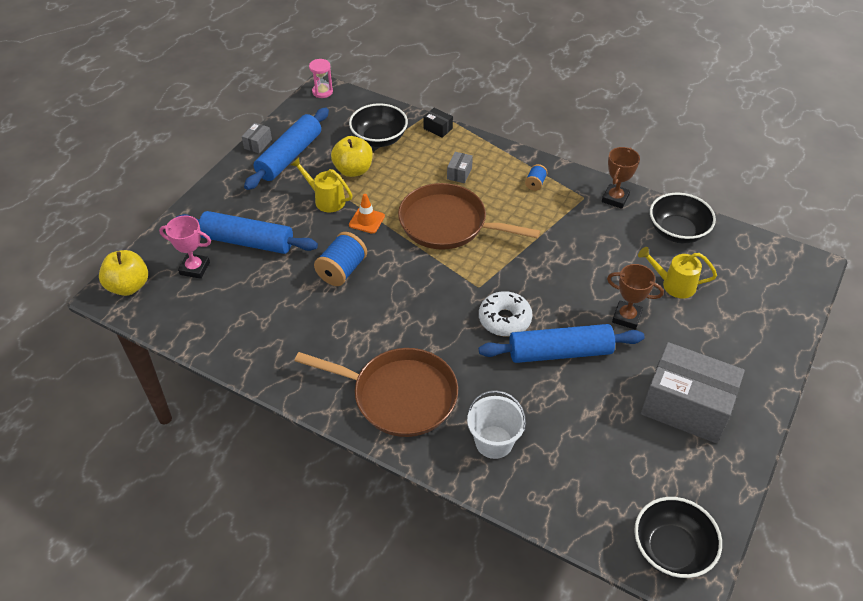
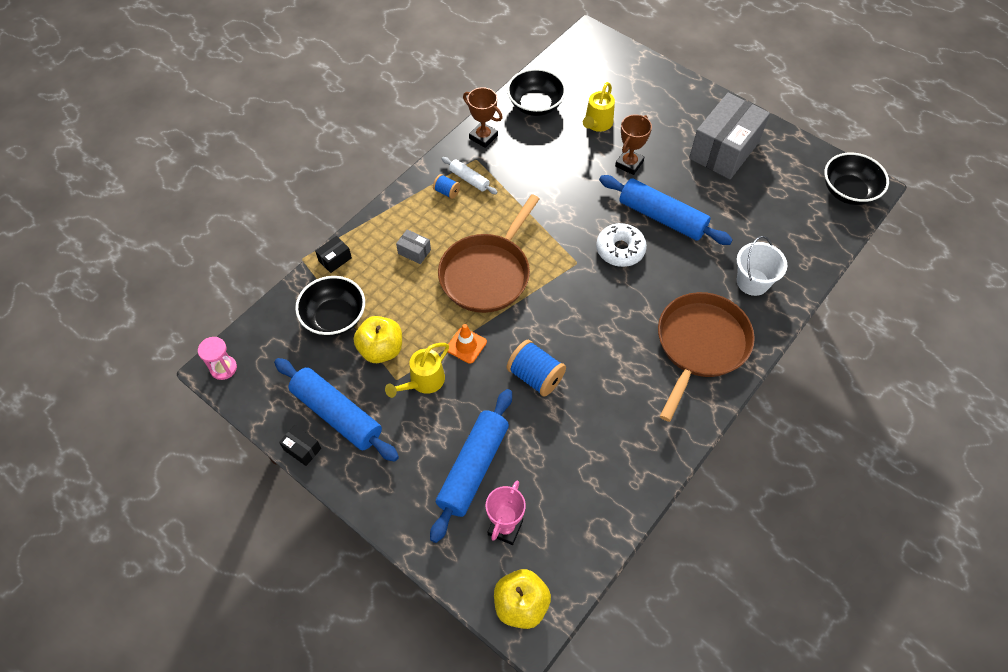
camera: 80 degrees left, 10 degrees up
(258, 144) = (302, 449): grey box -> black box
(556, 196) = (469, 179): none -> white rolling pin
(560, 352) = (662, 217): blue rolling pin -> blue rolling pin turned 60 degrees counterclockwise

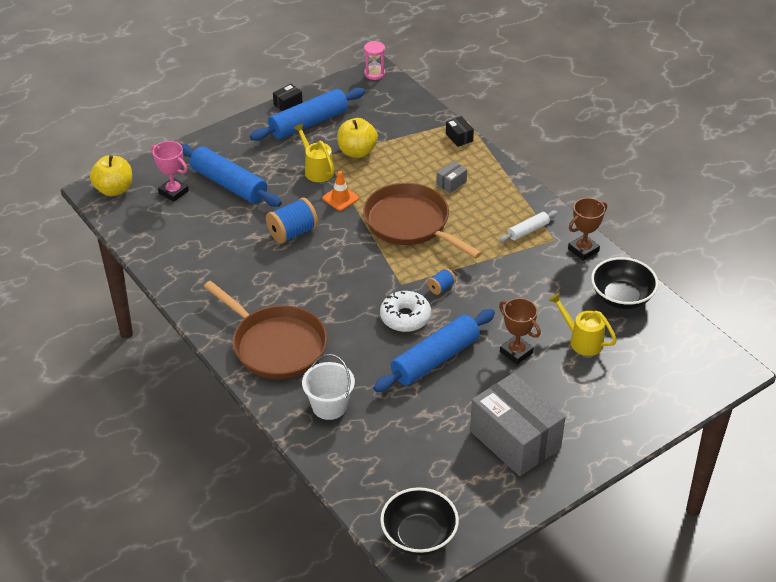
camera: 105 degrees right, 15 degrees down
(334, 318) = (398, 131): black bowl -> none
(447, 192) = (516, 213): blue spool -> blue spool (441, 287)

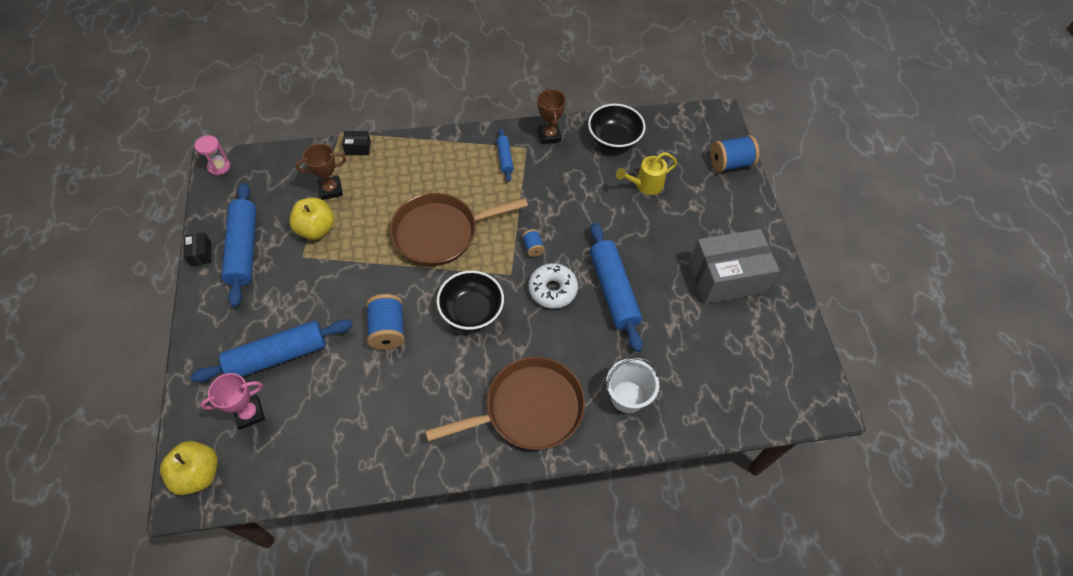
camera: 65 degrees left, 15 degrees up
(316, 169) = (315, 272): yellow watering can -> none
(340, 198) = (369, 270): orange traffic cone -> none
(419, 536) = (800, 392): black bowl -> black bowl (471, 311)
(451, 183) = (411, 181): grey box -> none
(516, 352) = (635, 232): brown trophy -> brown trophy (331, 190)
(528, 230) = (504, 158): white rolling pin -> blue rolling pin
(671, 399) = (730, 163): none -> blue spool

